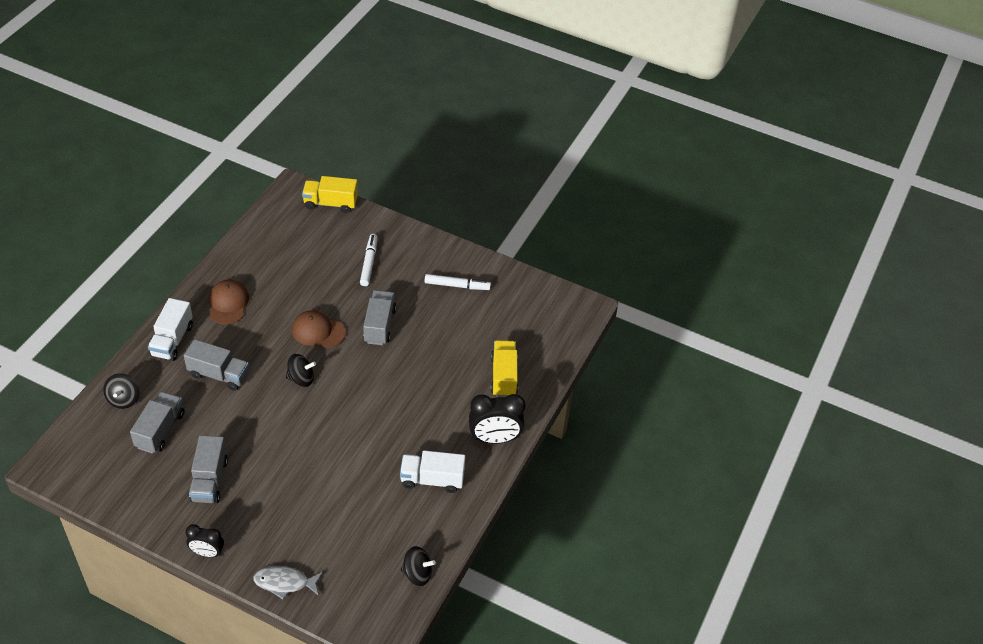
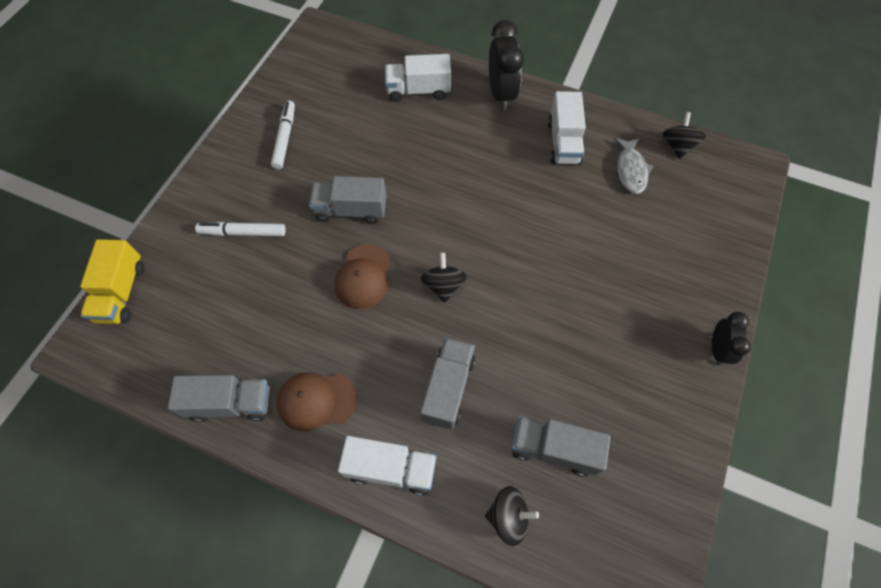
camera: 90 degrees left, 15 degrees up
(209, 480) = (617, 367): grey truck -> grey truck (230, 403)
(284, 583) = (728, 262): grey fish -> grey fish (630, 170)
(503, 376) = (418, 90): yellow truck -> white truck

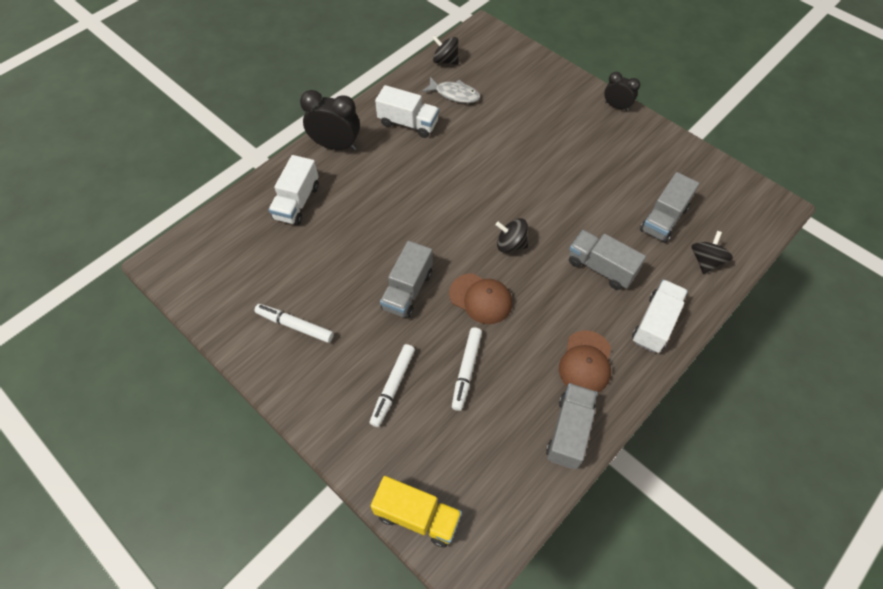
camera: 70 degrees left, 5 degrees down
(276, 288) = (466, 370): none -> white marker

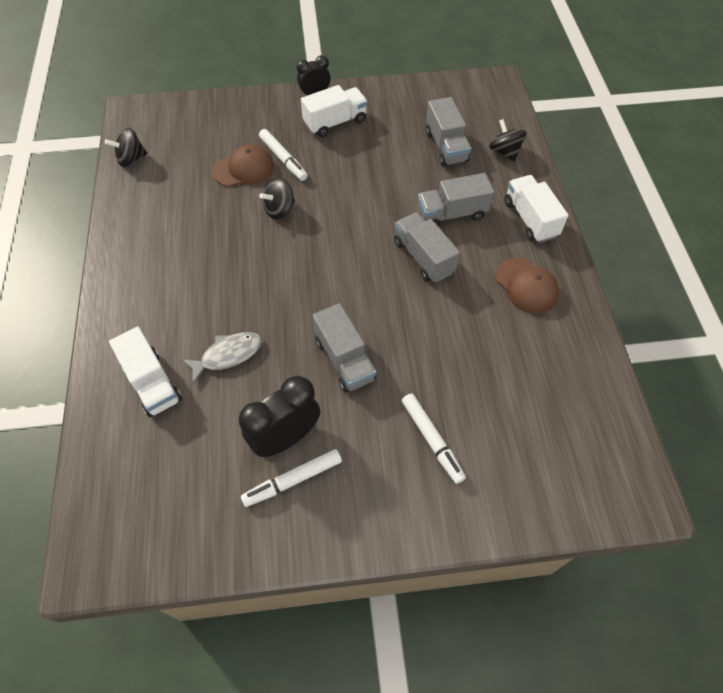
camera: 50 degrees left, 0 degrees up
(336, 146) = (123, 305): black clock -> black clock (286, 438)
(408, 123) = (166, 233): white truck -> white truck (335, 122)
(417, 516) = (571, 507): yellow truck -> none
(454, 94) = (176, 179): grey fish -> grey fish (228, 355)
(466, 370) = (464, 371): white marker -> white marker (283, 159)
(481, 298) = (404, 312): brown cap -> brown cap (244, 169)
(510, 244) = (372, 253): black spinning top -> black spinning top (279, 210)
(569, 431) = (576, 340): grey truck -> grey truck (423, 257)

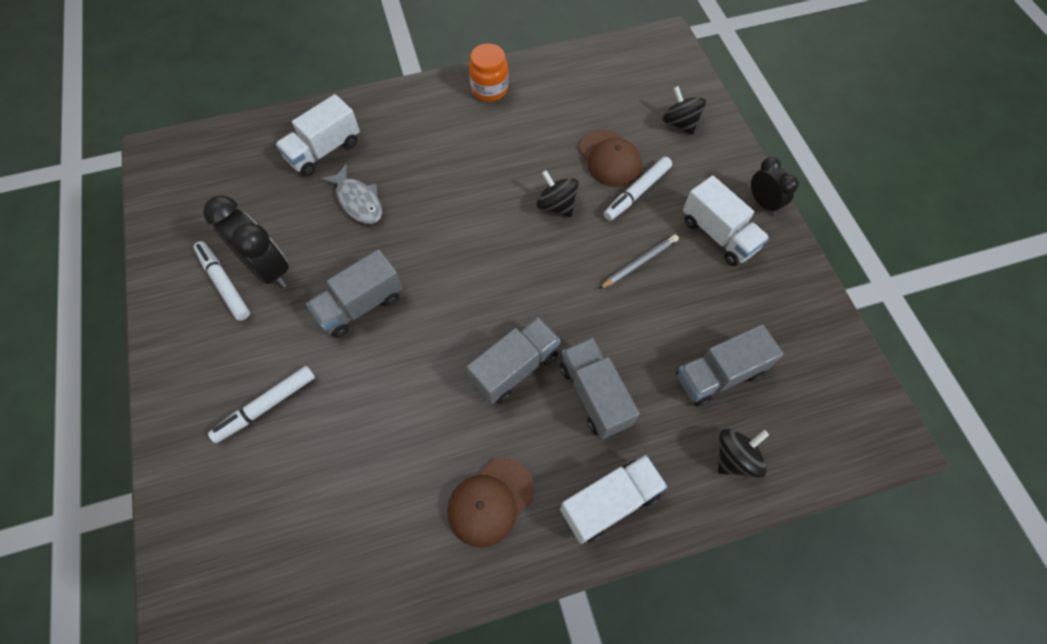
camera: 80 degrees right, 5 degrees up
(131, 159) = (595, 60): black spinning top -> black spinning top (680, 123)
(131, 238) = (489, 89): none -> orange jar
(348, 169) = (639, 263): none -> grey pencil

